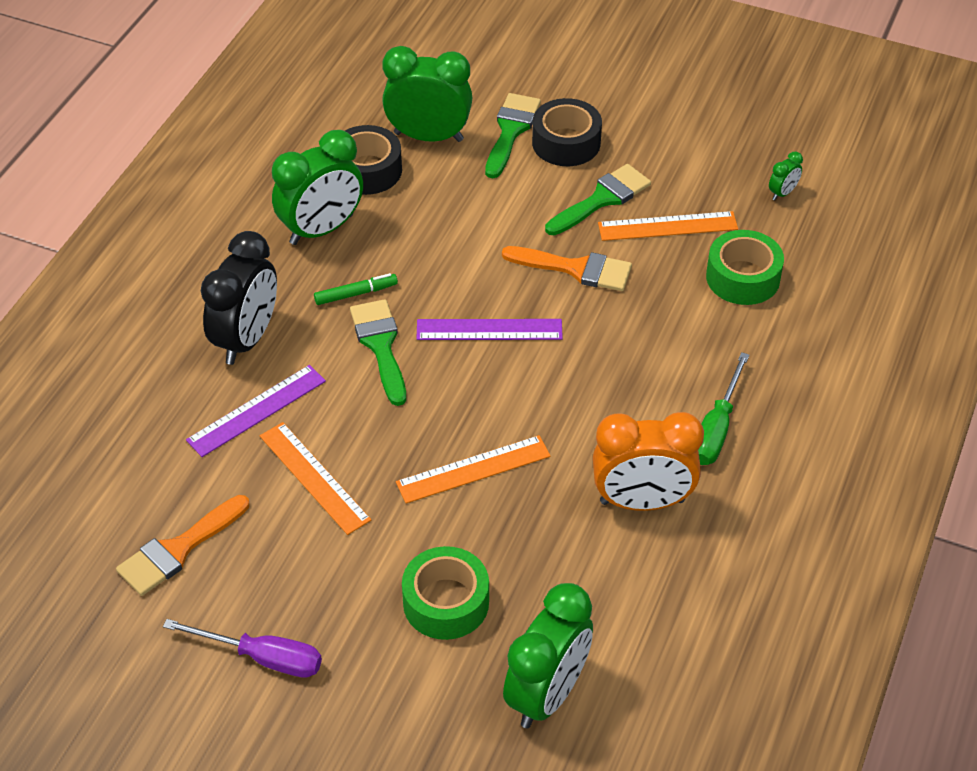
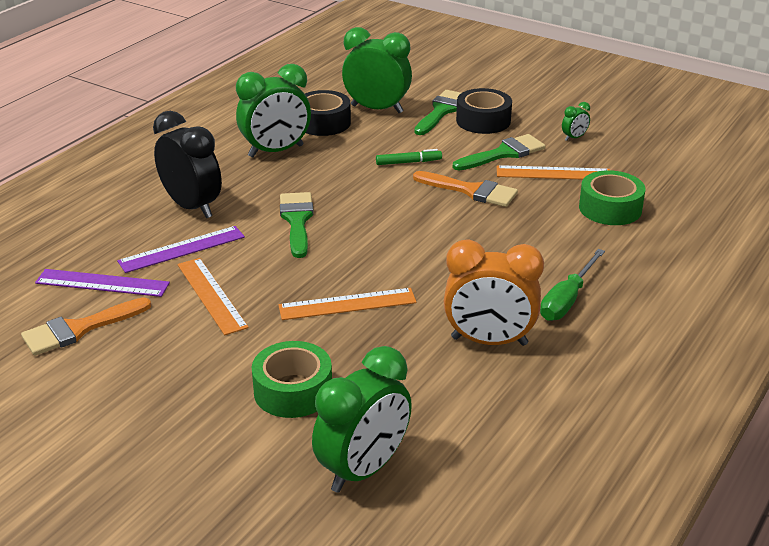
camera: 10 degrees right, 15 degrees down
(247, 339) = (192, 207): black clock -> black clock turned 75 degrees counterclockwise
(262, 657) = (117, 410): purple screwdriver -> none
(356, 294) = (289, 189): green marker -> green marker (408, 162)
(489, 330) = (389, 220): purple ruler -> purple ruler (102, 283)
(782, 193) = (653, 163): green clock -> green clock (574, 138)

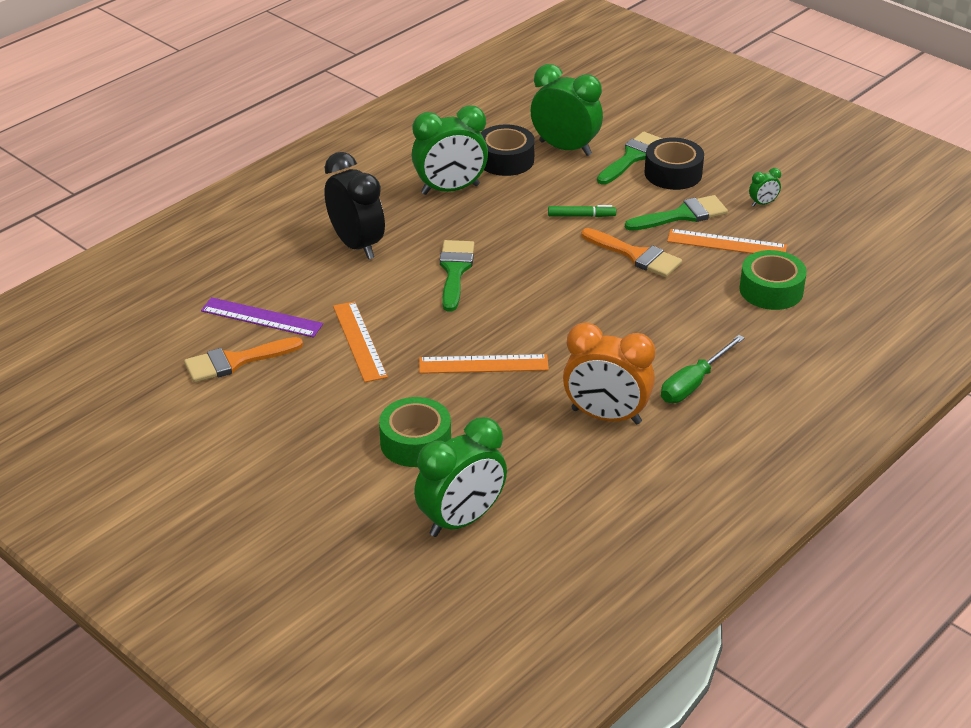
camera: 10 degrees right, 5 degrees up
(182, 249) = (339, 290): purple ruler -> none

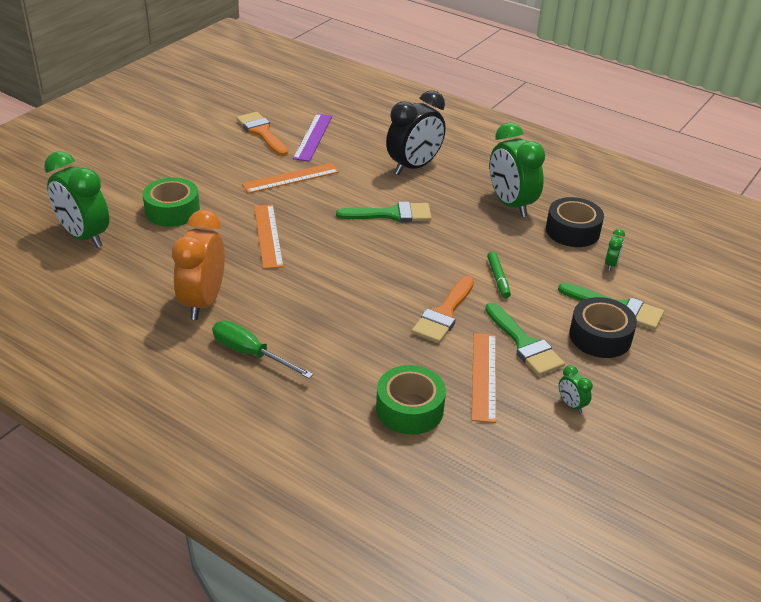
camera: 80 degrees right, 0 degrees up
(565, 148) = (611, 264): green clock -> green clock, size x0.42

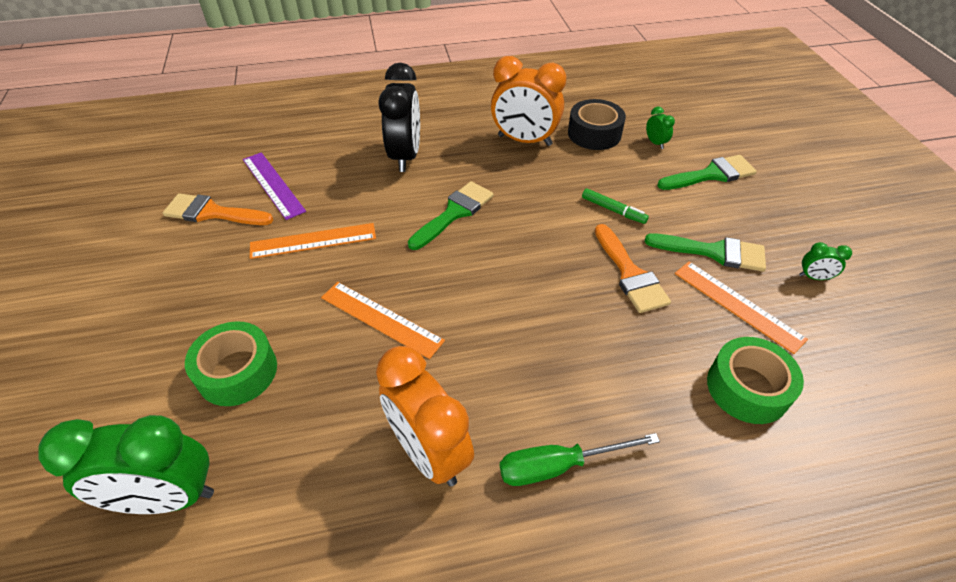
camera: 45 degrees left, 10 degrees up
(291, 178) = (313, 241): orange ruler -> orange ruler turned 60 degrees clockwise
(510, 204) = (524, 140): green clock -> orange clock
(600, 336) = (739, 205): black tape -> none

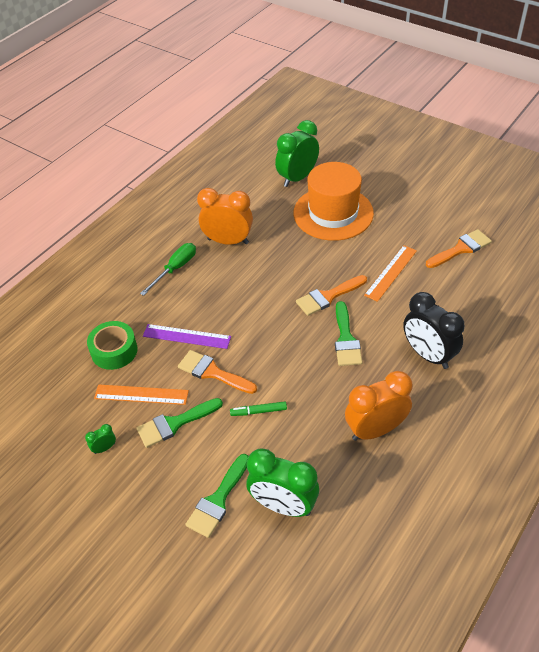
camera: 140 degrees right, 0 degrees up
(237, 372) = (333, 213): green tape -> orange hat
(273, 185) = (463, 282): purple ruler -> purple ruler (186, 336)
(381, 318) = (307, 266): orange ruler -> none
(412, 264) = (328, 297): none -> orange brush
(594, 133) = (336, 479): black tape -> none
(655, 143) = (283, 506): green clock -> green clock, size x2.36

